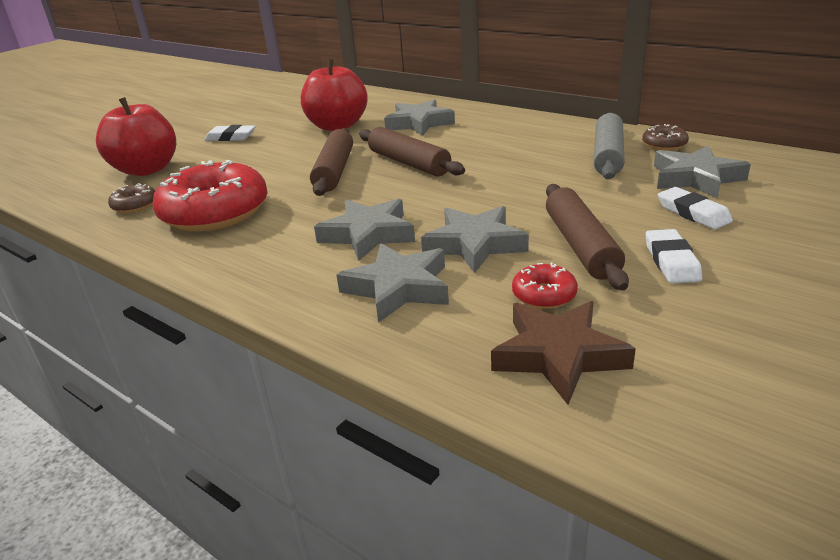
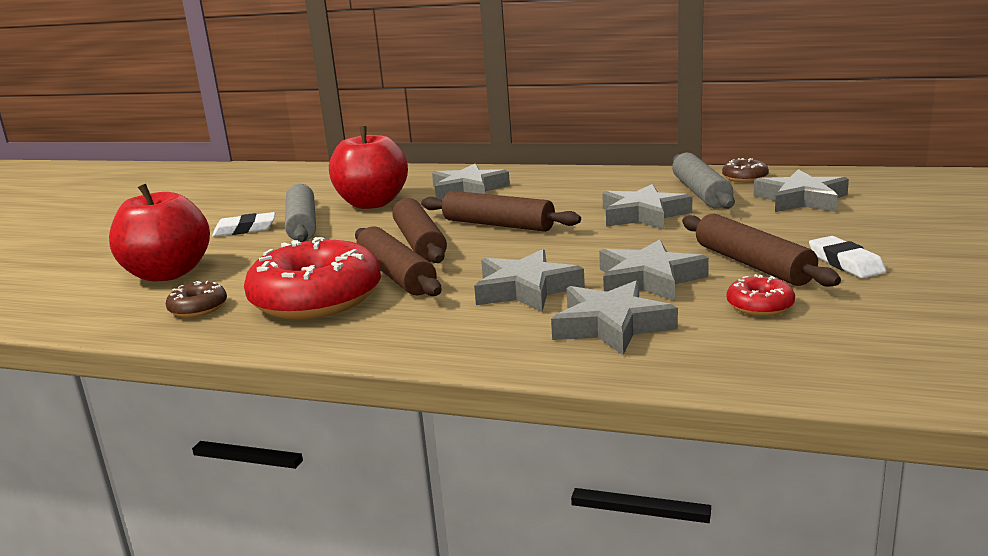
camera: 20 degrees left, 10 degrees down
(271, 139) = (302, 224): none -> grey rolling pin
(289, 200) = (396, 275): none -> brown rolling pin
(535, 172) = (643, 215): none -> grey star
(558, 355) = (822, 345): brown star -> none
(693, 213) = (826, 225): white eraser -> none

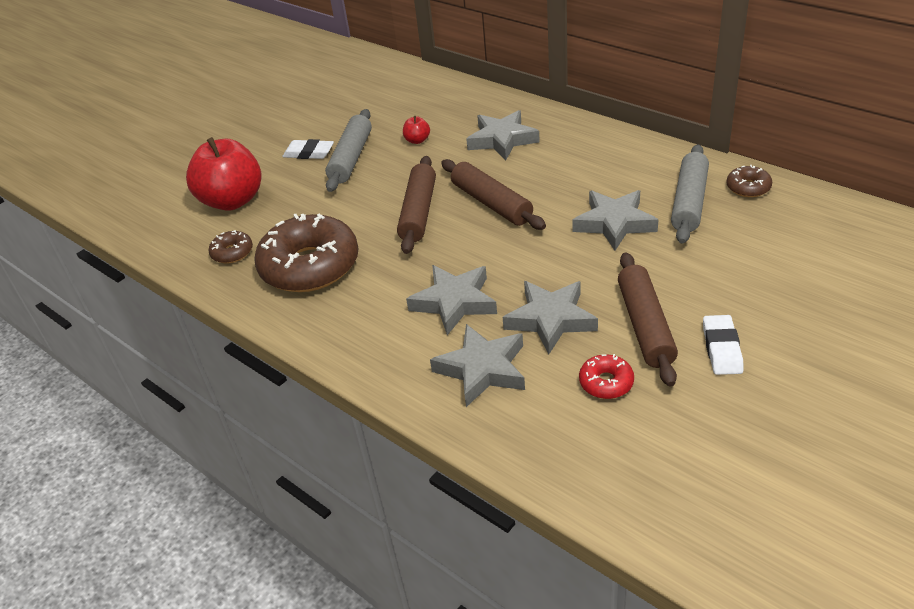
camera: 25 degrees right, 20 degrees up
(316, 299) = (310, 266): red donut -> brown donut
(372, 203) = (417, 140): red apple -> red apple, size x0.41
(396, 275) = (378, 252): brown rolling pin -> none
(801, 200) = (767, 240): grey star -> none

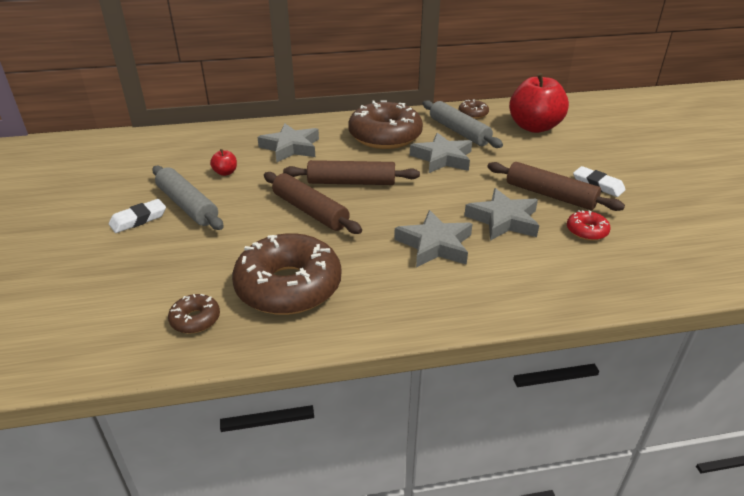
camera: 55 degrees left, 5 degrees down
(232, 201) = (120, 286): red apple -> red apple (534, 127)
(482, 369) = (521, 267): grey star -> none
(603, 169) = (385, 136): none -> brown donut

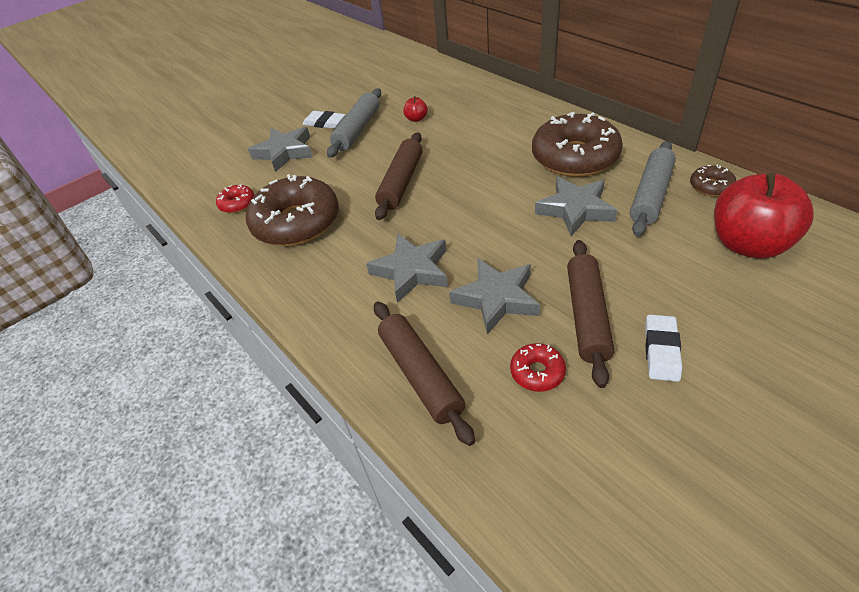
camera: 65 degrees right, 10 degrees up
(195, 319) = (237, 204): brown donut -> red donut
(291, 147) = (489, 124): grey star -> grey star (285, 152)
(351, 182) = (467, 180): brown rolling pin -> brown rolling pin (421, 375)

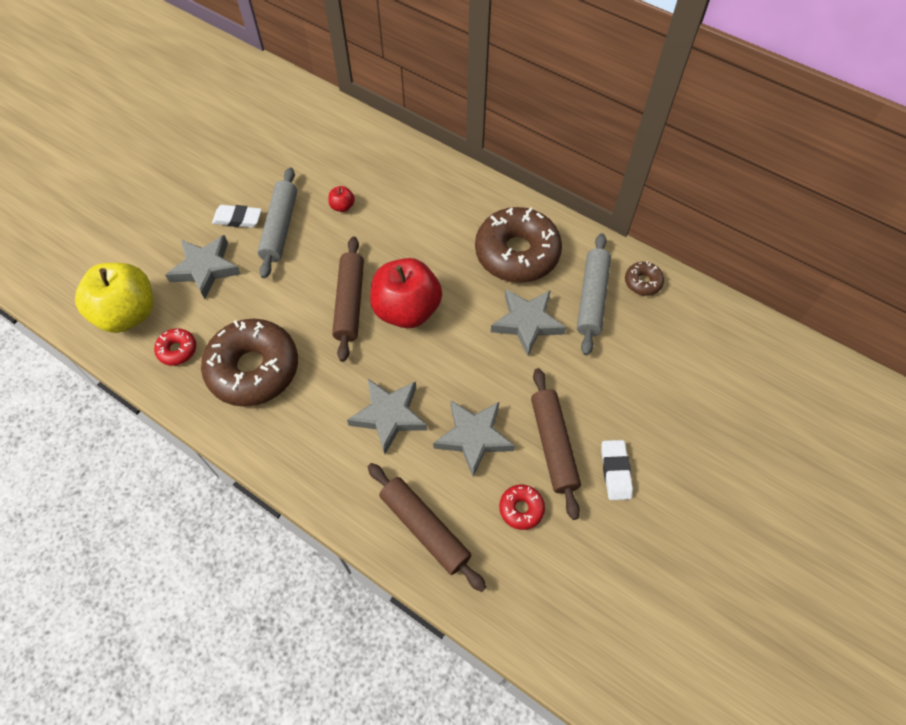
camera: 20 degrees left, 15 degrees up
(209, 177) = (128, 313): none -> yellow apple
(748, 244) = (676, 349): red apple -> red apple (407, 310)

